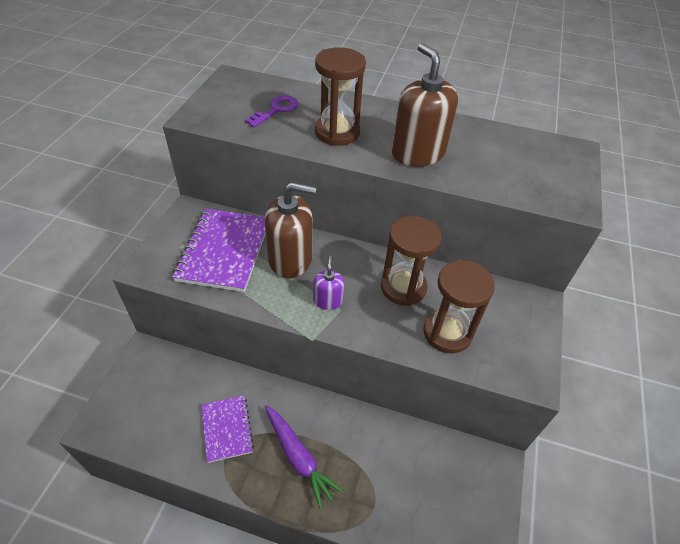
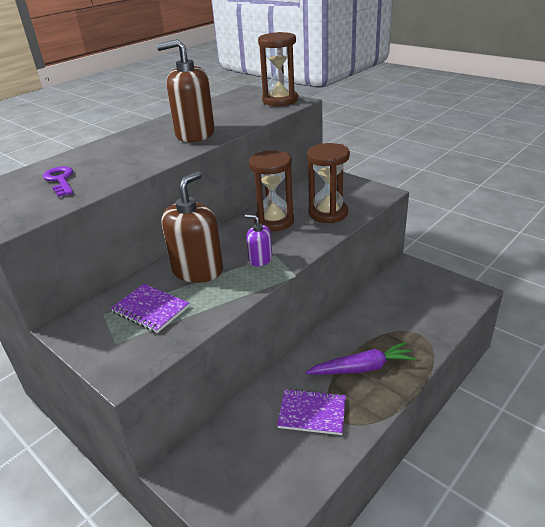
camera: 60 degrees left, 15 degrees down
(224, 251) = (150, 309): purple notebook -> purple notebook, size x0.60
(337, 132) = (131, 158): brown hourglass -> brown hourglass (280, 100)

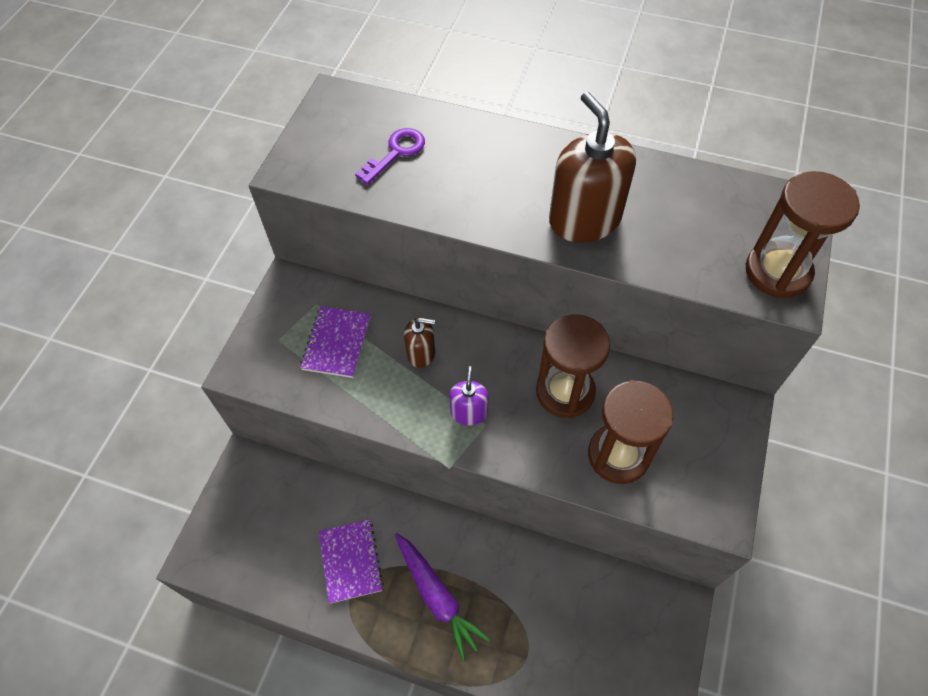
camera: 65 degrees right, 25 degrees up
(197, 270) = (421, 353): brown soap dispenser -> brown soap dispenser, size x0.51

